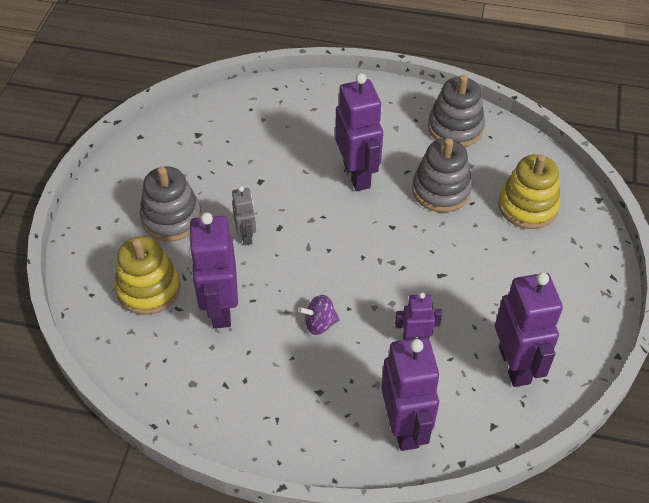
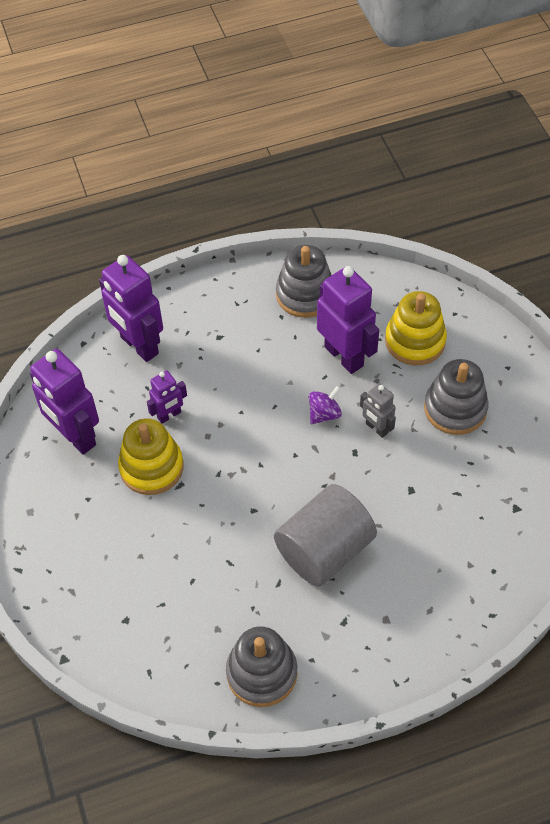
camera: 150 degrees right, 5 degrees up
(319, 323) = (255, 386): purple spinning top -> purple spinning top (324, 414)
(357, 175) = (324, 550): purple robot -> grey cylinder
(441, 190) = (230, 578): grey stacking toy -> grey stacking toy (305, 294)
(528, 206) = (134, 608): yellow stacking toy -> yellow stacking toy (151, 467)

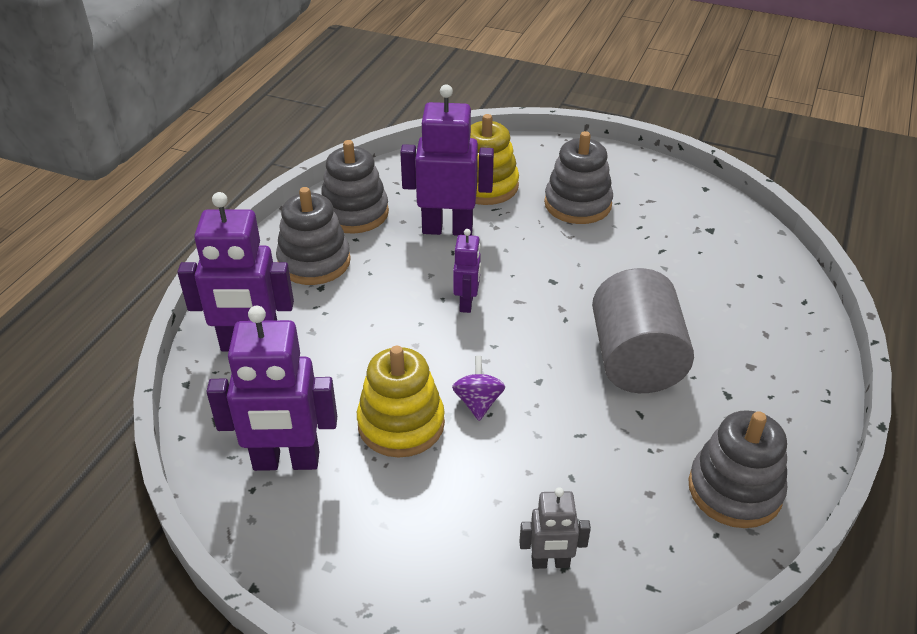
camera: 50 degrees left, 15 degrees down
(169, 415) = (358, 373): purple robot -> purple robot (467, 303)
(237, 314) = (314, 262): none -> grey stacking toy
(324, 414) = (490, 274): purple spinning top -> purple spinning top (478, 402)
(376, 428) = (544, 254): grey robot -> grey robot (550, 563)

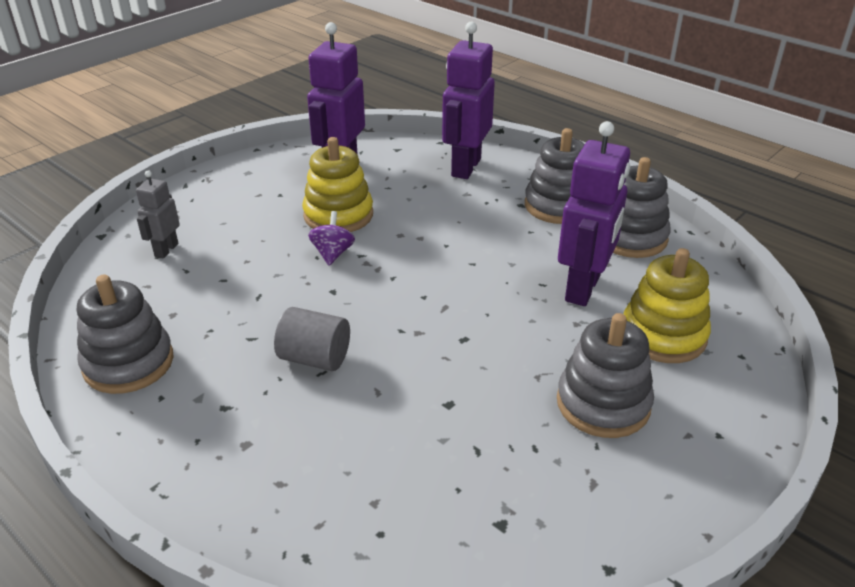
camera: 110 degrees right, 5 degrees down
(467, 303) = (458, 275): purple robot -> none
(478, 402) = (333, 253): purple spinning top -> purple spinning top turned 105 degrees counterclockwise
(635, 360) = (315, 358): grey cylinder -> grey cylinder, size x0.59

